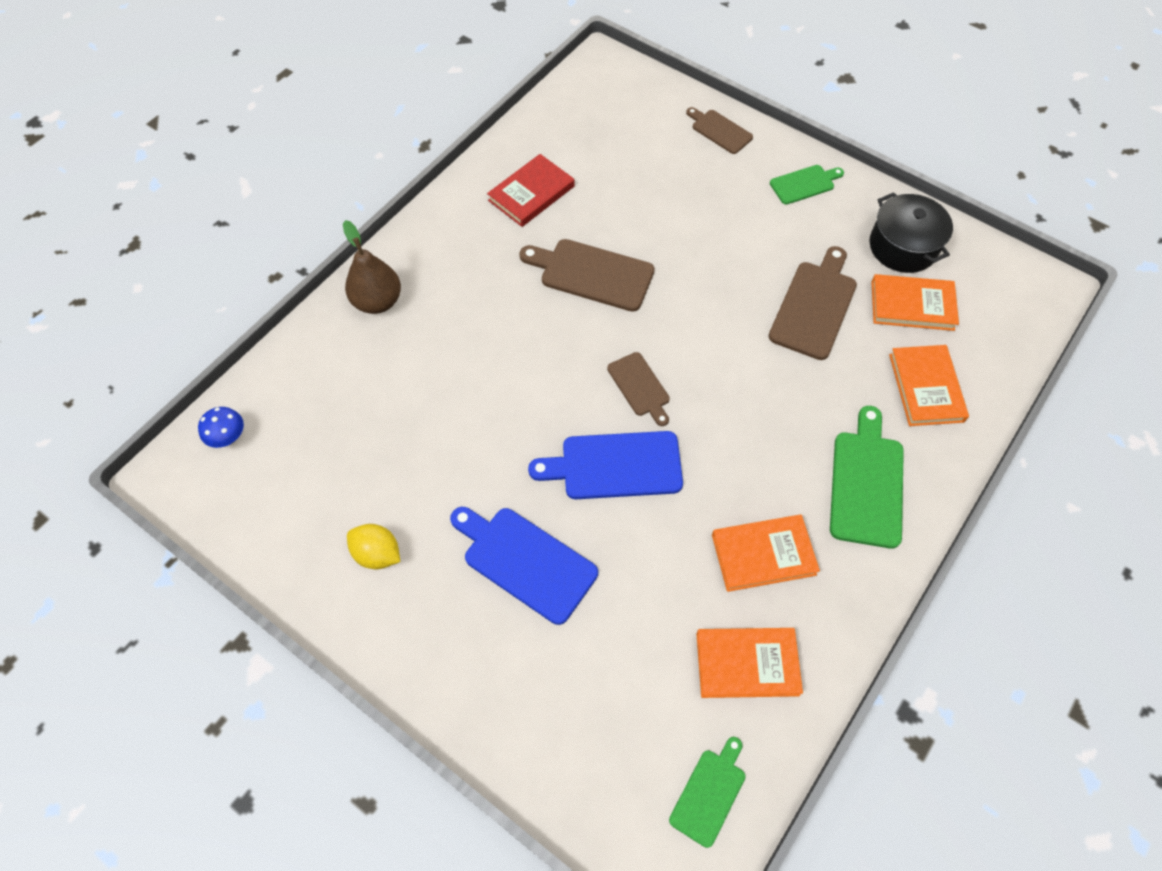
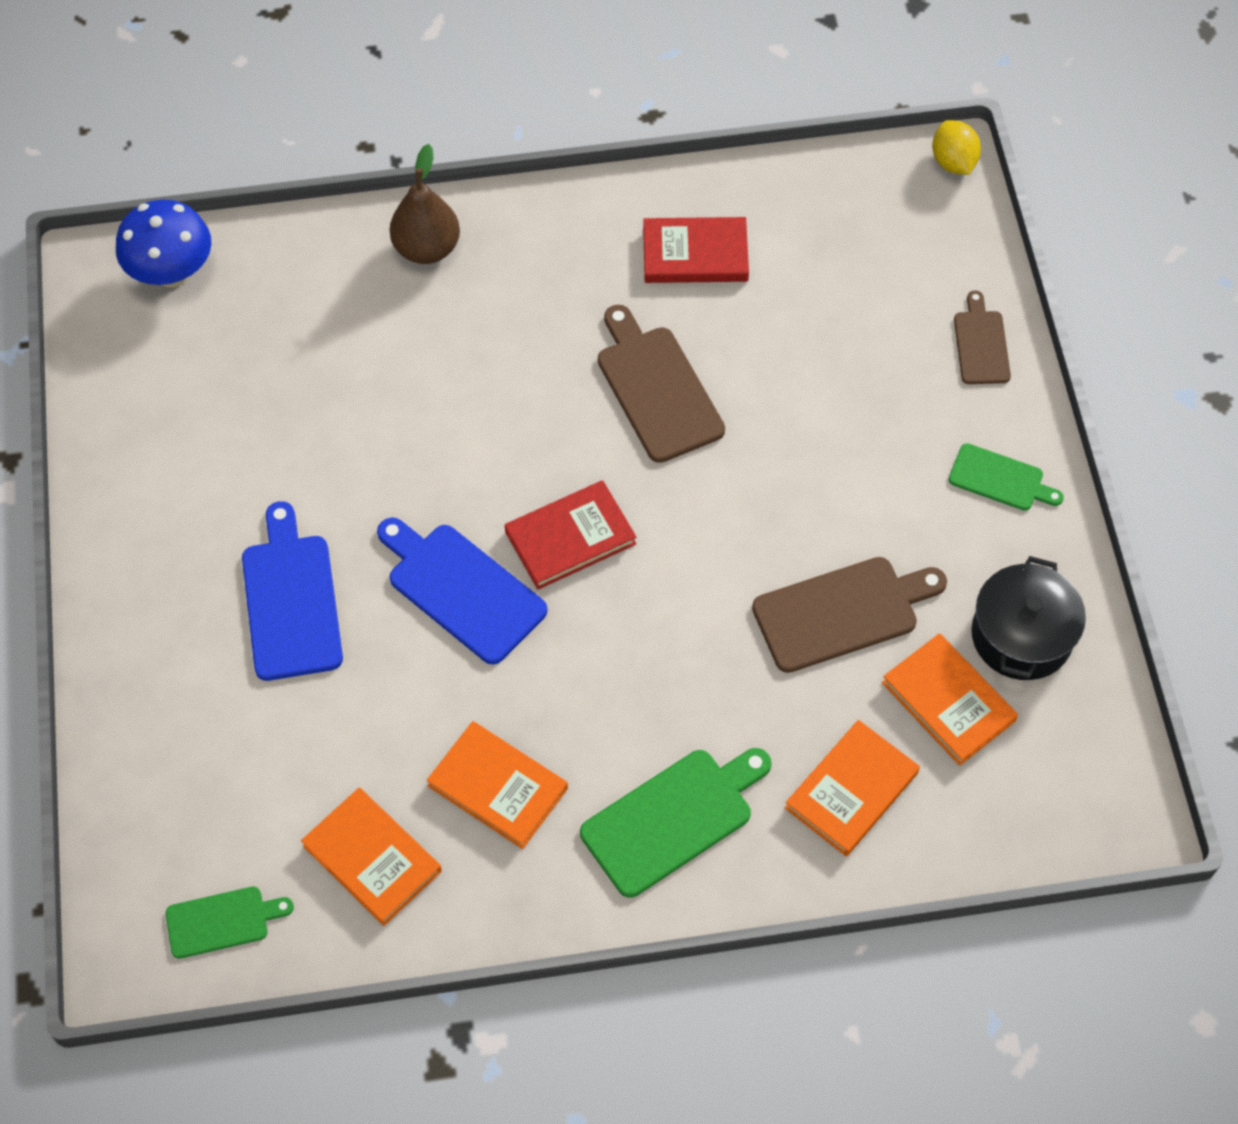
camera: 45 degrees right, 0 degrees up
(229, 438) = (172, 273): blue mushroom -> blue mushroom, size x1.80
(377, 554) = (182, 483): yellow lemon -> yellow lemon (953, 162)
(639, 387) = (570, 538): brown cutting board -> red book

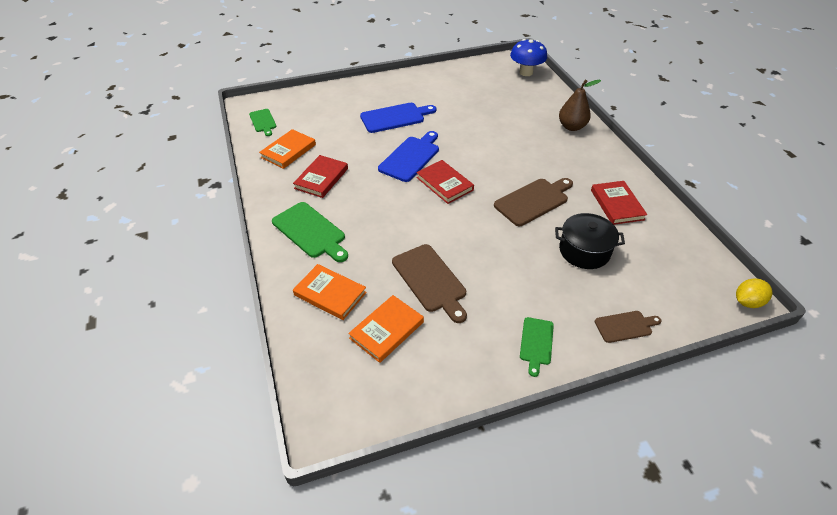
camera: 80 degrees right, 15 degrees down
(497, 787) = (321, 178): orange book -> red book
(1021, 635) = (435, 362): black pot -> black pot (584, 251)

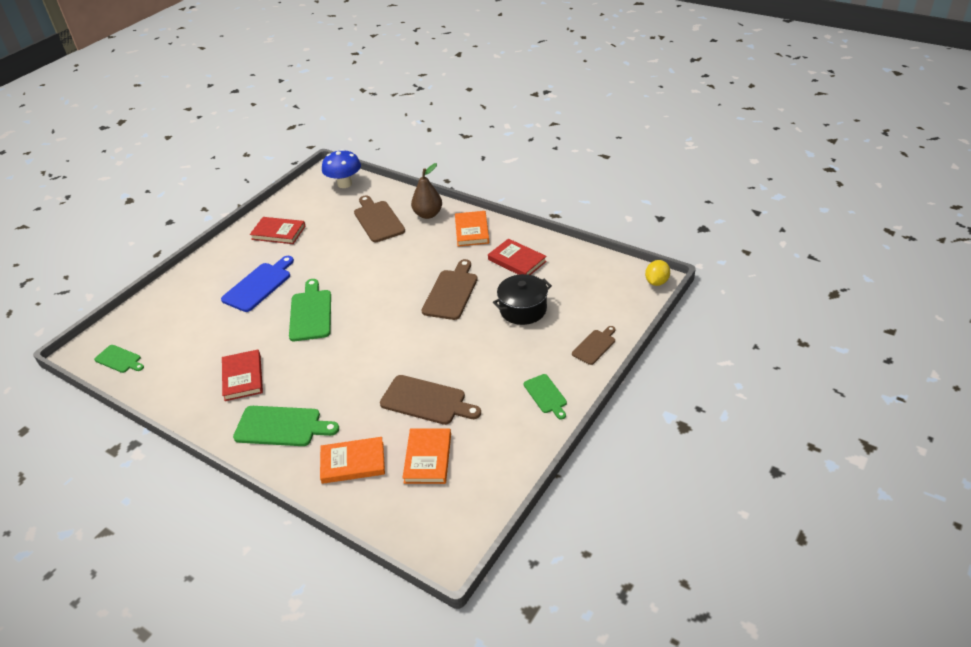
camera: 35 degrees left, 5 degrees down
(288, 151) = (180, 372): orange book -> orange book (471, 231)
(411, 157) = (311, 313): blue cutting board -> green cutting board
(444, 184) = (364, 319): red book -> red book (278, 233)
(526, 112) = (378, 220): none -> brown cutting board

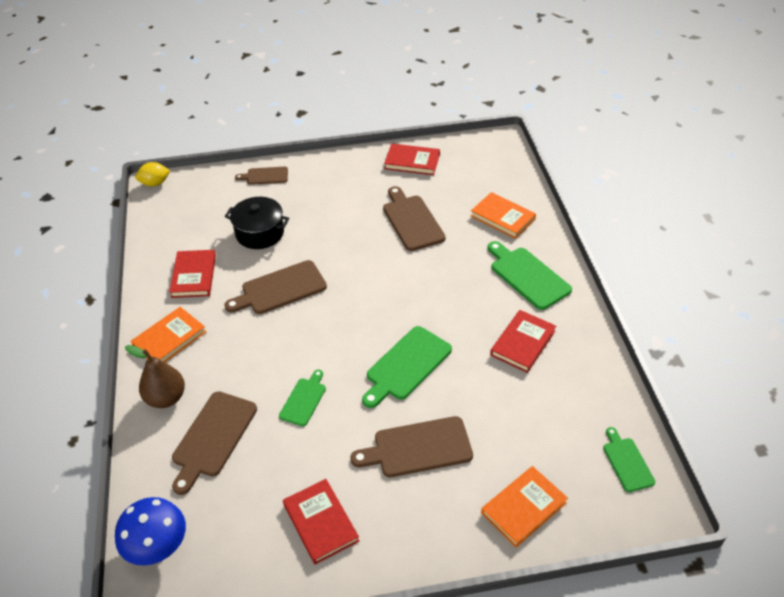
camera: 135 degrees left, 5 degrees up
(259, 285) = (418, 448): blue cutting board -> brown cutting board
(427, 458) = (455, 188): orange book -> orange book (523, 508)
(501, 454) = (412, 162): none -> red book
(546, 395) = (340, 171): green cutting board -> green cutting board (304, 400)

